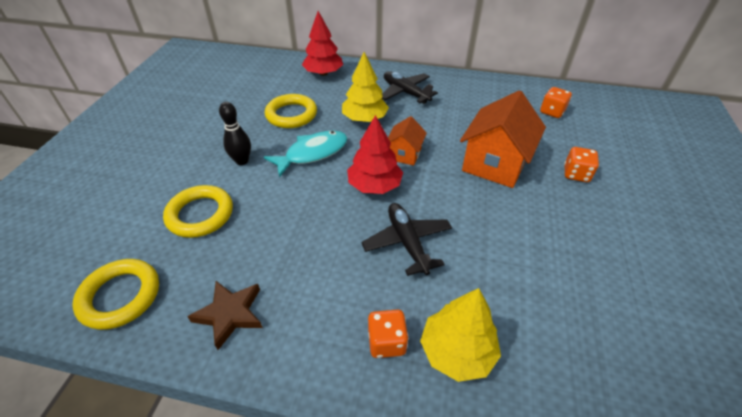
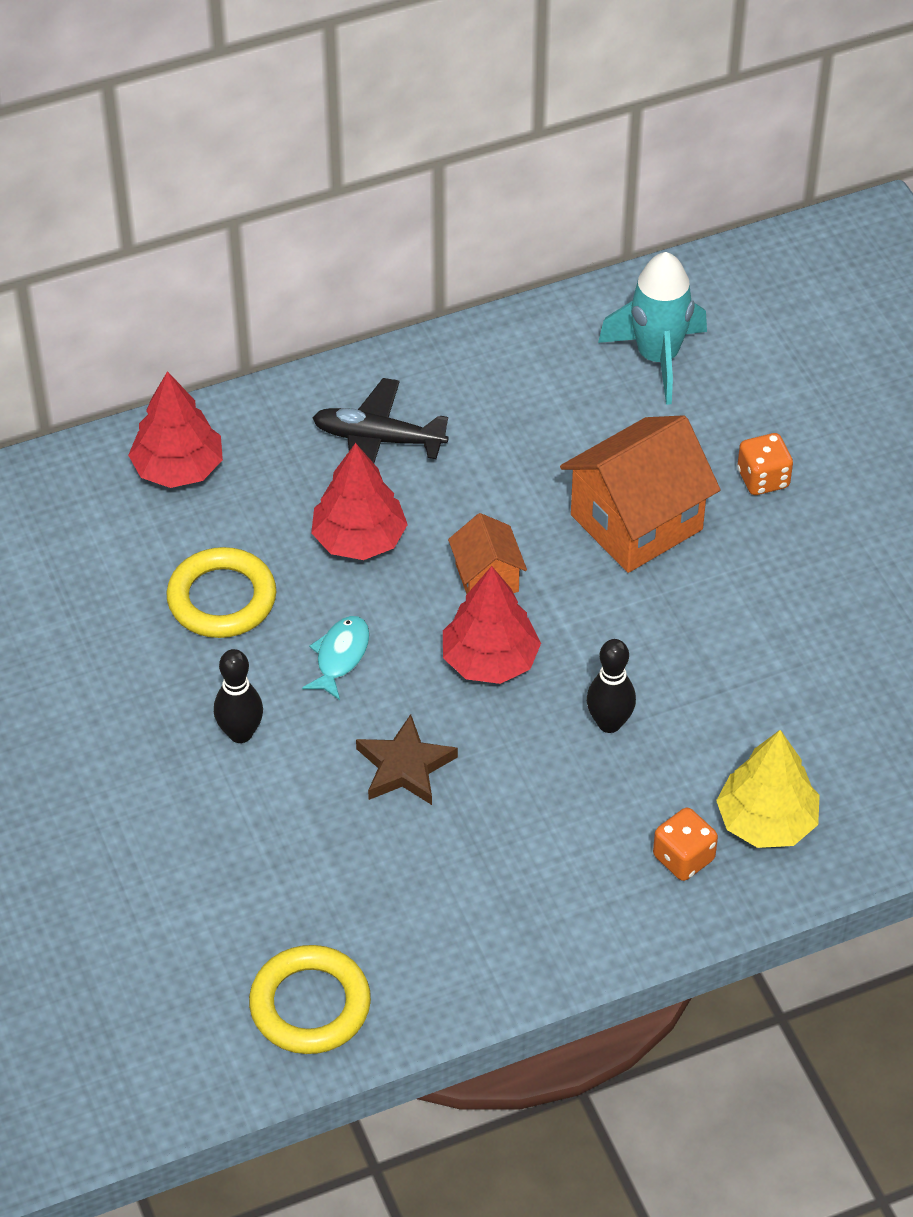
camera: 35 degrees left, 5 degrees up
(200, 214) = (281, 850): yellow ring -> none
(230, 314) = (473, 939): brown star -> brown star (404, 766)
(312, 153) = (340, 656): turquoise fish -> turquoise fish, size x0.62
(364, 119) = (359, 539): yellow tree -> red tree
(407, 242) = (609, 723): black plane -> black bowling pin
(495, 164) = (636, 522): orange house -> orange house turned 60 degrees clockwise
(552, 112) = (657, 358): orange dice -> turquoise rocket

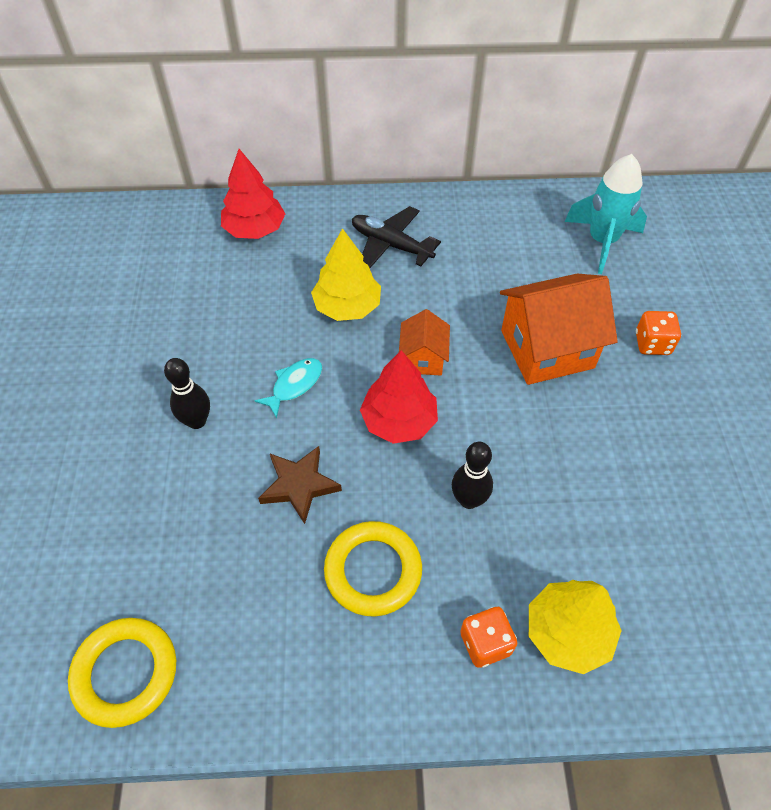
camera: 20 degrees right, 5 degrees up
(222, 599) = (236, 321): yellow ring -> yellow ring (373, 571)
(359, 539) = (347, 306): red tree -> yellow tree

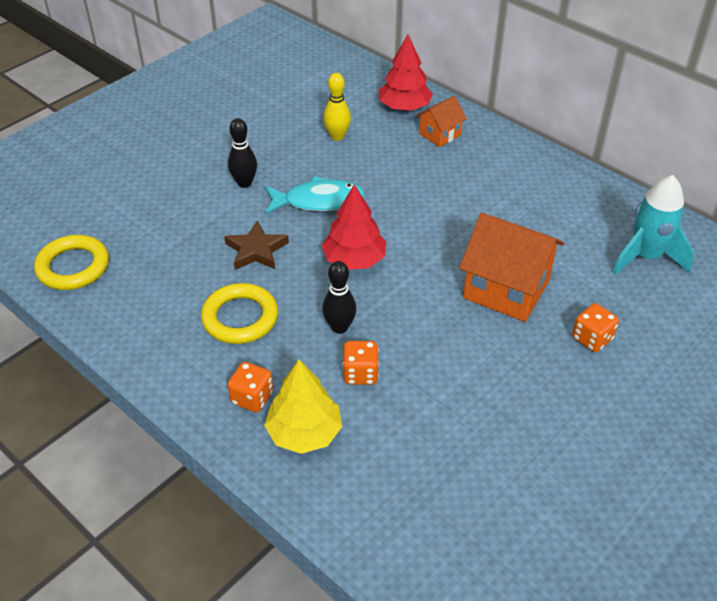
camera: 45 degrees right, 10 degrees down
(228, 303) = (337, 136): none -> yellow bowling pin
(294, 385) = (319, 201): turquoise fish -> turquoise fish, size x1.60
(347, 306) = (405, 182): yellow tree -> none
(391, 245) = (481, 166): black plane -> none
(423, 358) = (414, 239): orange house -> orange house (440, 134)
(539, 530) = (360, 374): none -> orange dice

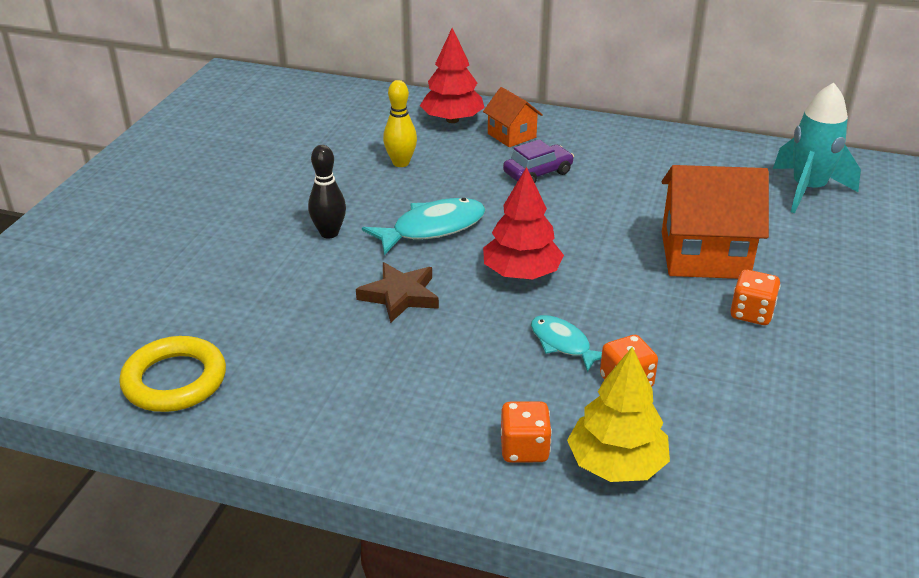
camera: 25 degrees left, 10 degrees down
(240, 318) = (439, 370): yellow ring -> none
(339, 327) = (562, 344): black bowling pin -> turquoise fish
(433, 175) = (538, 173): none -> purple car
(440, 134) = (511, 135): orange house -> orange house turned 60 degrees counterclockwise
(592, 339) = (826, 274): orange dice -> orange dice (751, 313)

